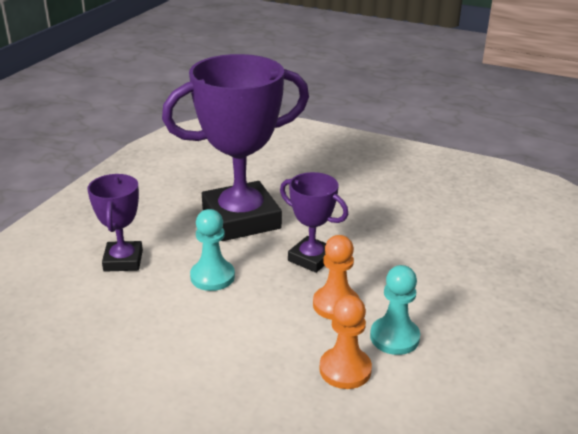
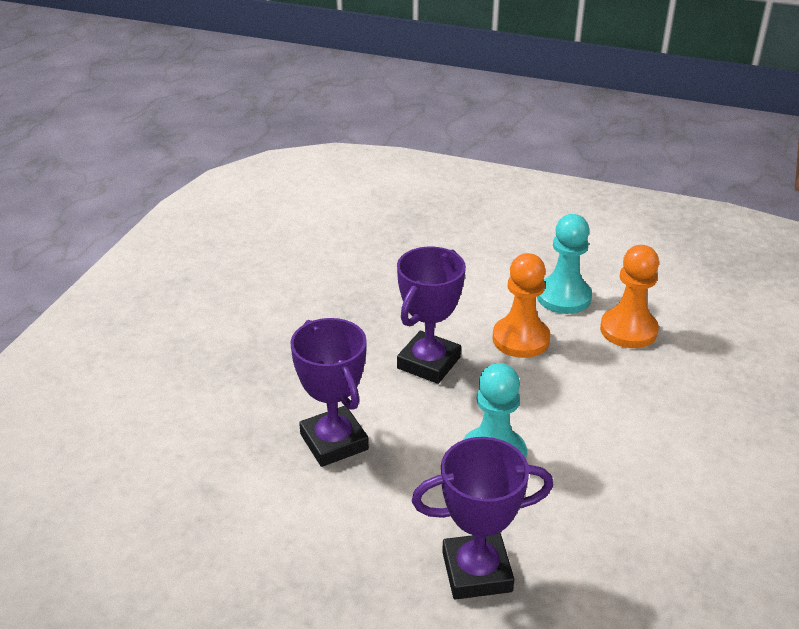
camera: 95 degrees left, 5 degrees up
(241, 219) = (334, 442): purple trophy -> purple trophy, size x0.51

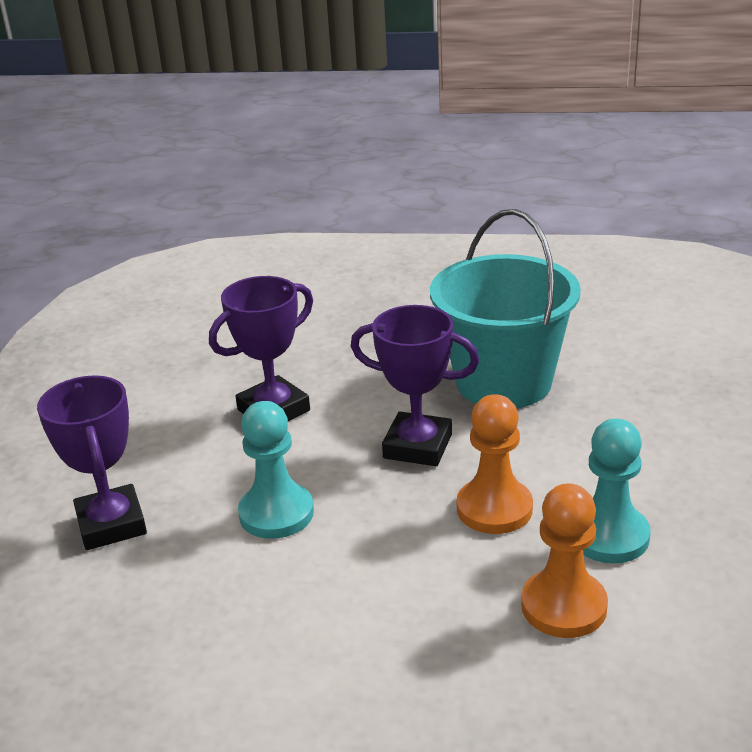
camera: 80 degrees right, 5 degrees down
(358, 303) = (503, 382): none -> turquoise bucket

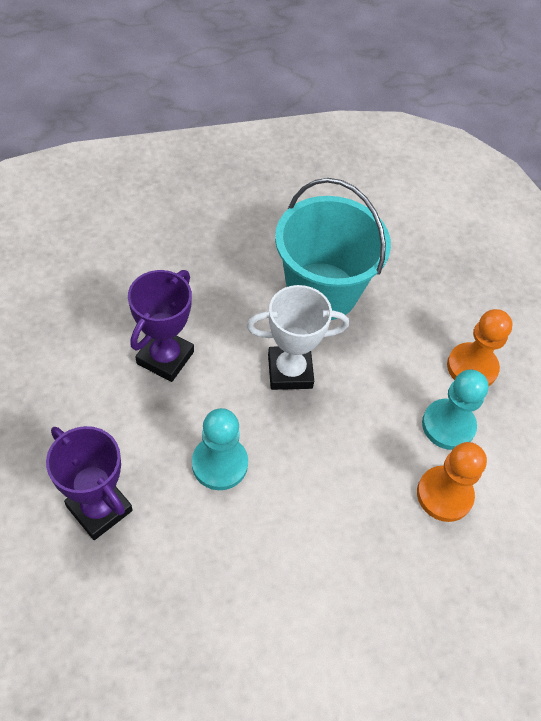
camera: 30 degrees left, 25 degrees up
(417, 446) = (290, 371): purple trophy -> white trophy
(494, 509) = (367, 419): orange pawn -> orange pawn (472, 367)

